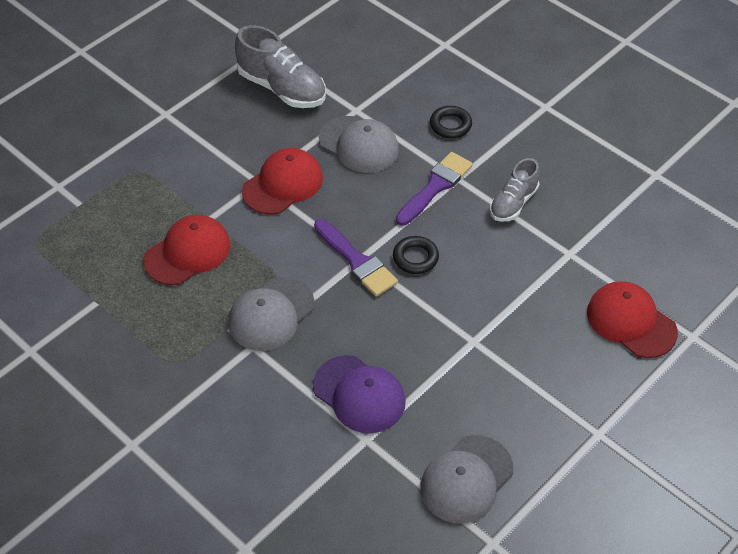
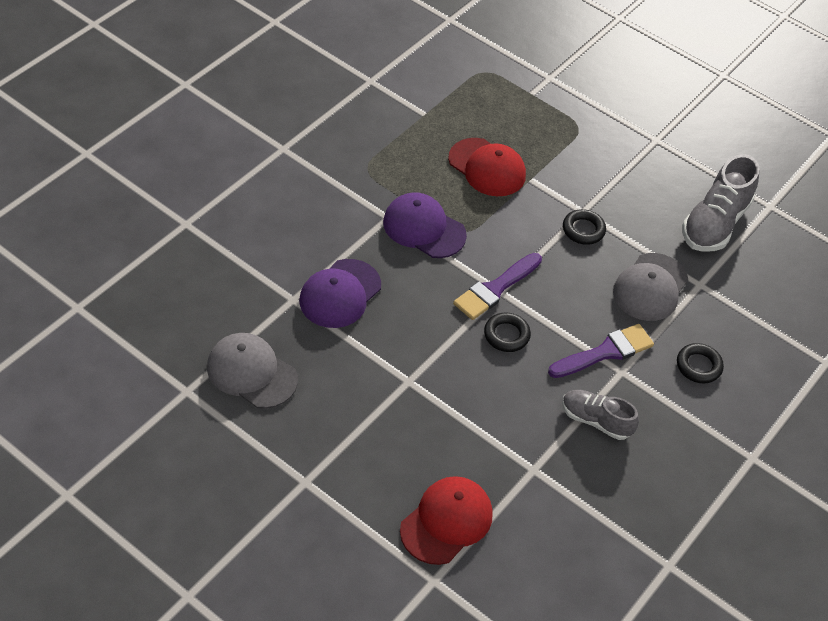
camera: 80 degrees right, 0 degrees up
(271, 314) = (424, 228): grey cap -> purple cap
(283, 184) = (583, 230): red cap -> black ring
(435, 187) = (605, 352): purple brush -> purple brush turned 60 degrees counterclockwise

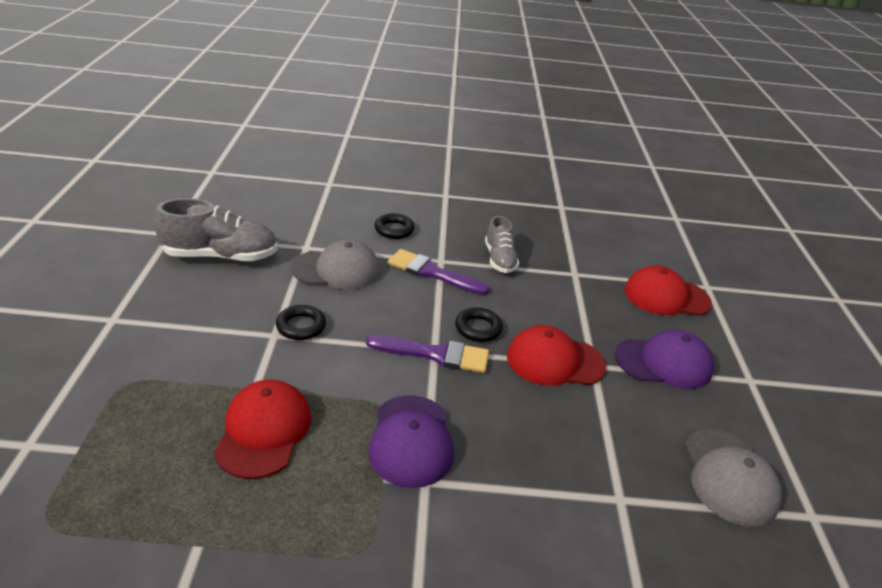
camera: 125 degrees left, 15 degrees down
(340, 294) = (568, 463): purple cap -> purple cap (664, 363)
(432, 358) = (555, 361): none -> red cap

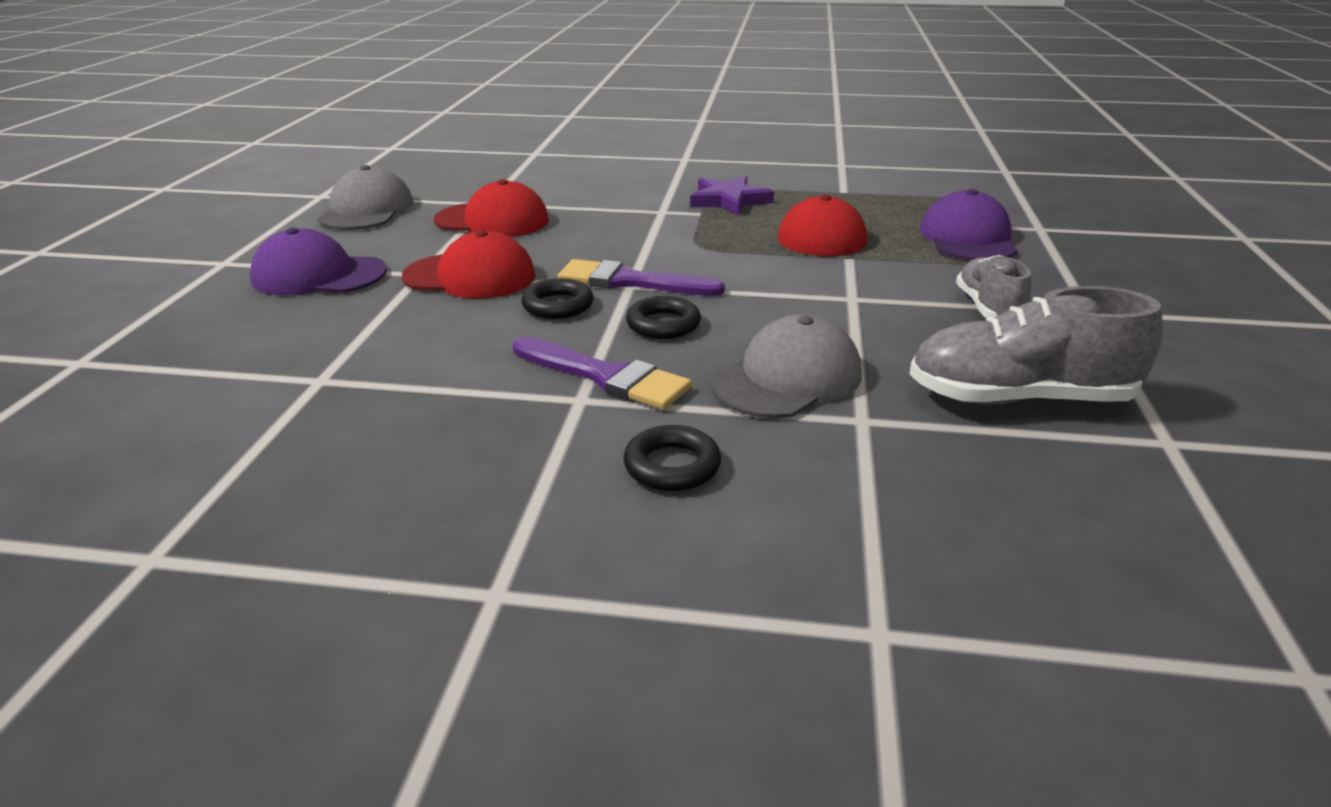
camera: 170 degrees left, 5 degrees down
(301, 326) = (820, 306): black ring -> black ring (663, 324)
(336, 270) = (787, 379): grey cap -> grey cap turned 135 degrees clockwise
(349, 512) = (729, 200): none -> purple star
(411, 441) = (672, 228): purple cap -> purple cap (968, 238)
(499, 259) = (455, 403): grey shoe -> grey shoe (988, 308)
(666, 296) = (190, 346): red cap -> red cap (492, 221)

